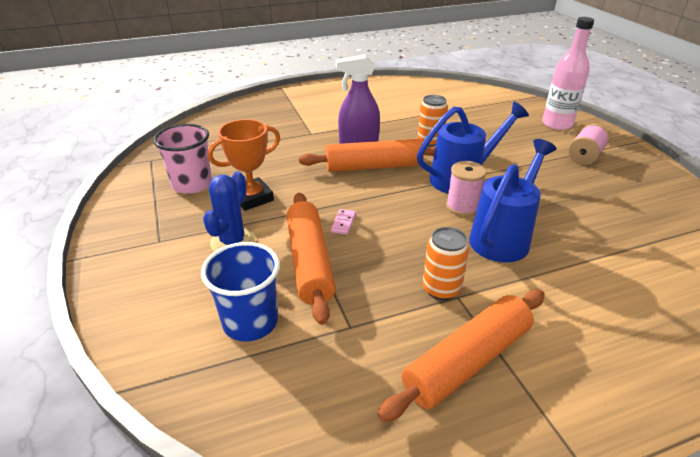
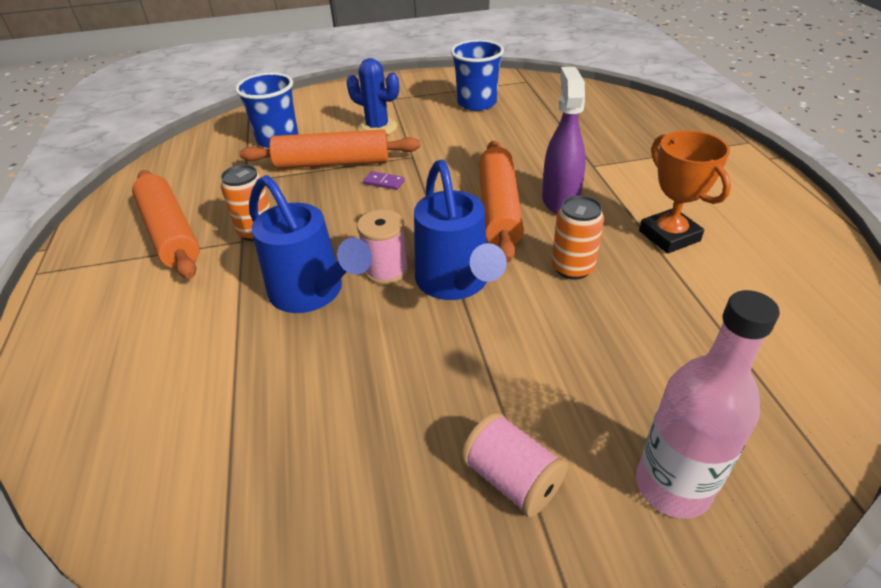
camera: 100 degrees right, 5 degrees up
(192, 184) = (477, 103): pink cup -> blue cup
(252, 198) = (445, 133): orange trophy -> orange trophy (669, 236)
(343, 223) = (384, 182): pink domino -> purple domino

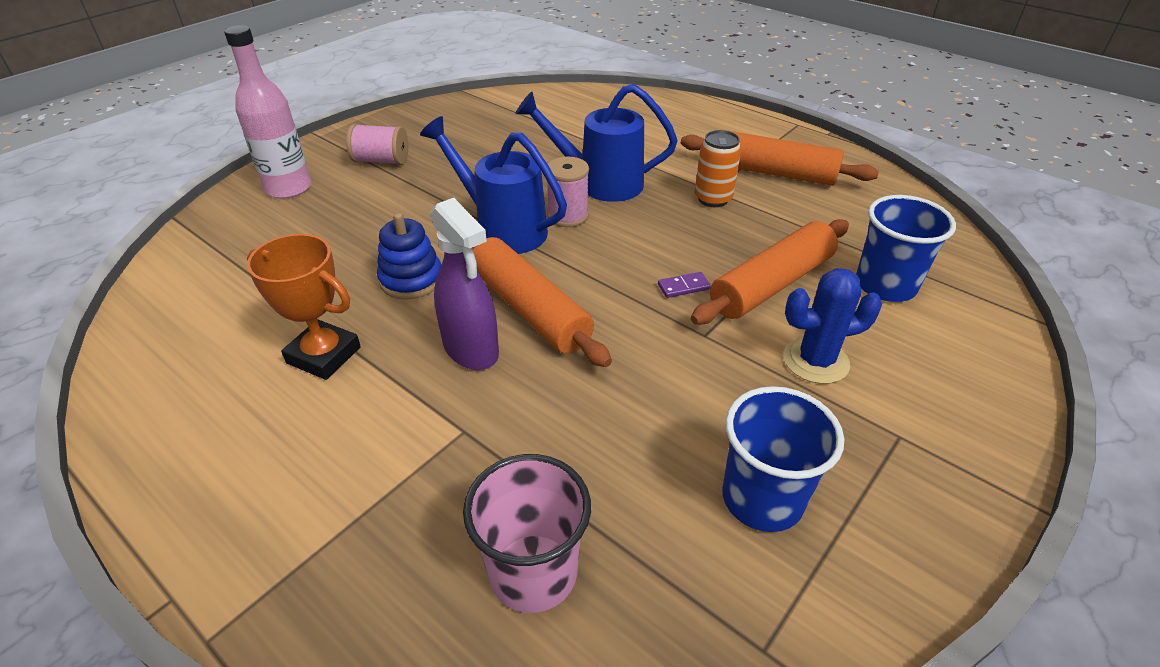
camera: 140 degrees right, 0 degrees up
(572, 268) = (411, 279): orange can -> blue stacking toy
(593, 116) = (533, 572): none -> pink cup

